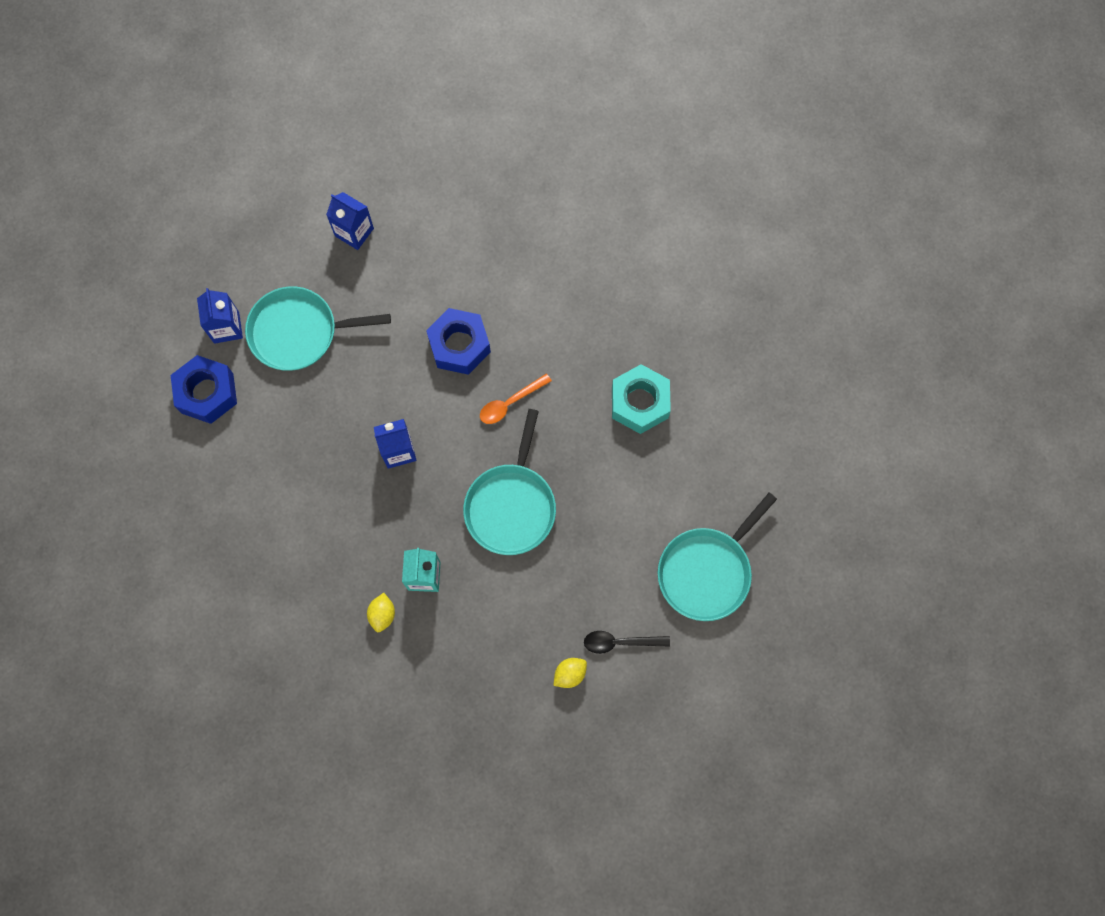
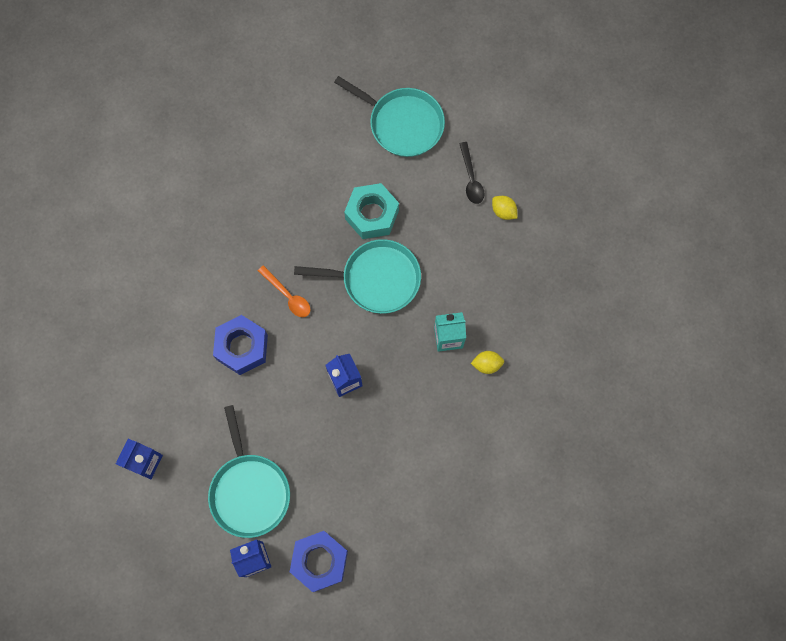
camera: 100 degrees left, 0 degrees up
(639, 402) = (271, 193): turquoise nut -> turquoise nut (372, 215)

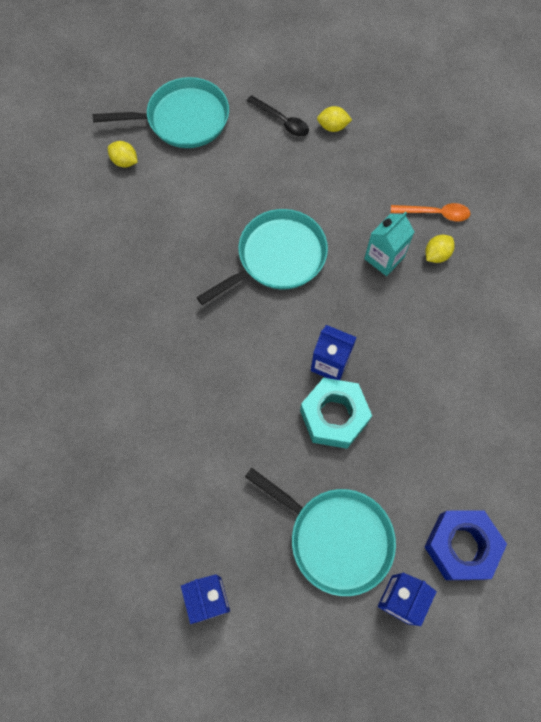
camera: 40 degrees left, 5 degrees down
(242, 347) = (208, 411): blue nut -> none
(288, 296) = (210, 332): orange spoon -> orange spoon (435, 213)
(335, 126) = (125, 161): none -> yellow lemon
(372, 215) = (224, 209): turquoise nut -> turquoise nut (334, 416)

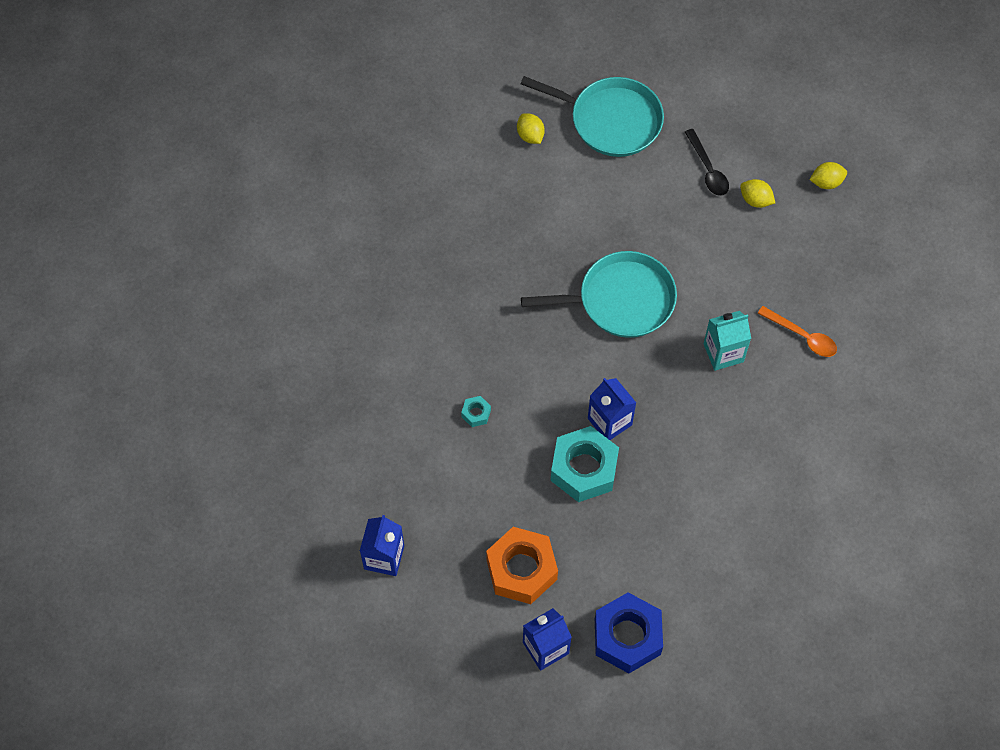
camera: 30 degrees right, 5 degrees down
(214, 418) = (476, 413): none -> turquoise nut
(336, 538) = (521, 569): turquoise pan -> orange nut
(436, 255) = (777, 376): yellow lemon -> yellow lemon (826, 182)

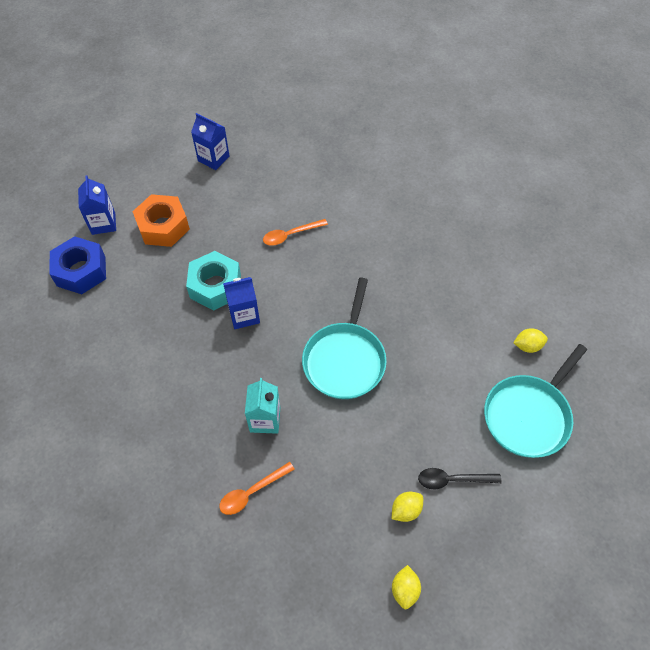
camera: 110 degrees right, 5 degrees down
(476, 413) = (290, 235): turquoise nut -> orange spoon

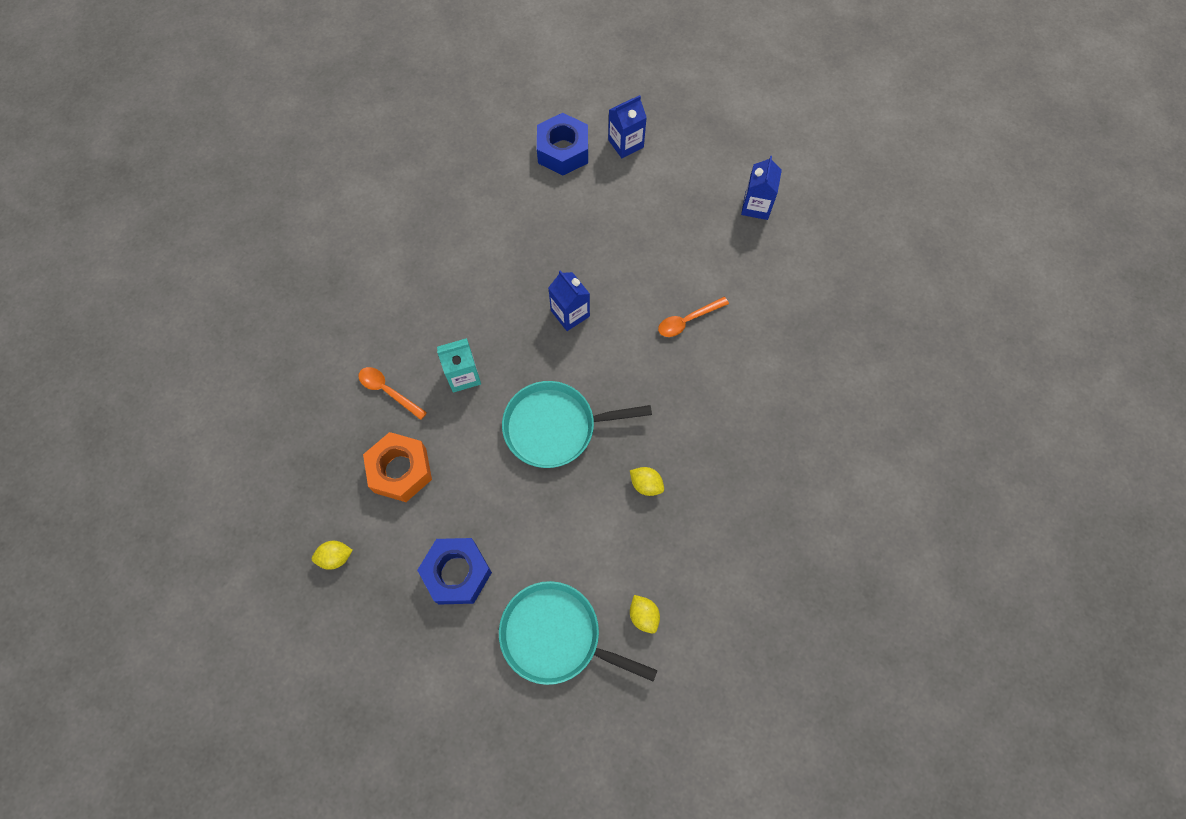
camera: 70 degrees right, 10 degrees up
(163, 226) = (645, 197): orange nut -> orange nut (400, 470)
(215, 286) = (593, 274): turquoise nut -> none
(290, 235) = (687, 320): orange spoon -> orange spoon turned 75 degrees counterclockwise
(406, 510) = (412, 536): yellow lemon -> yellow lemon (646, 484)
(452, 480) = (457, 573): black spoon -> blue nut

